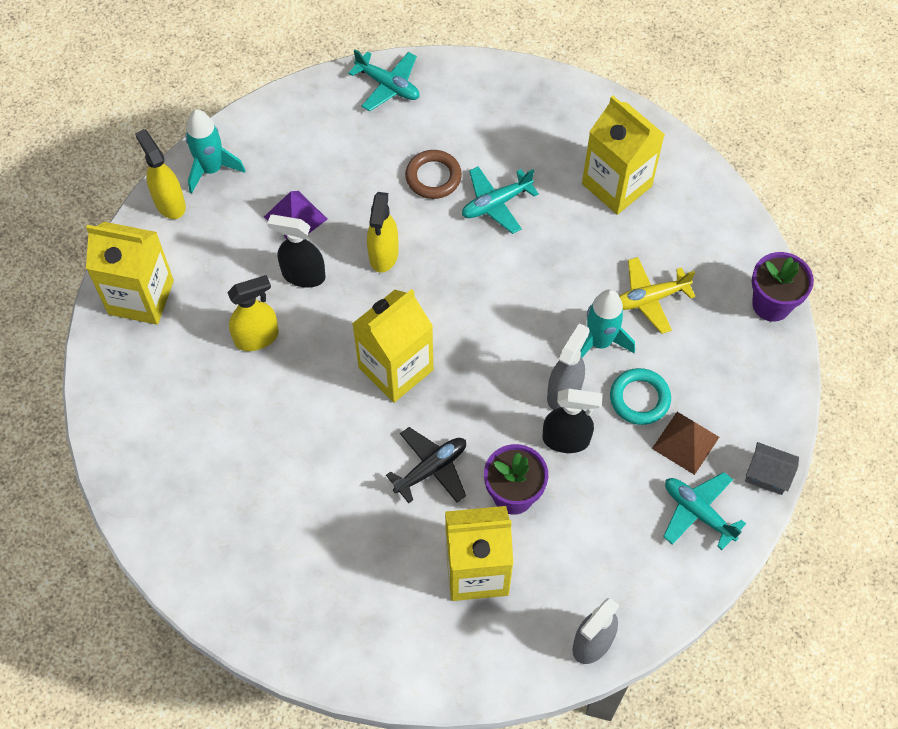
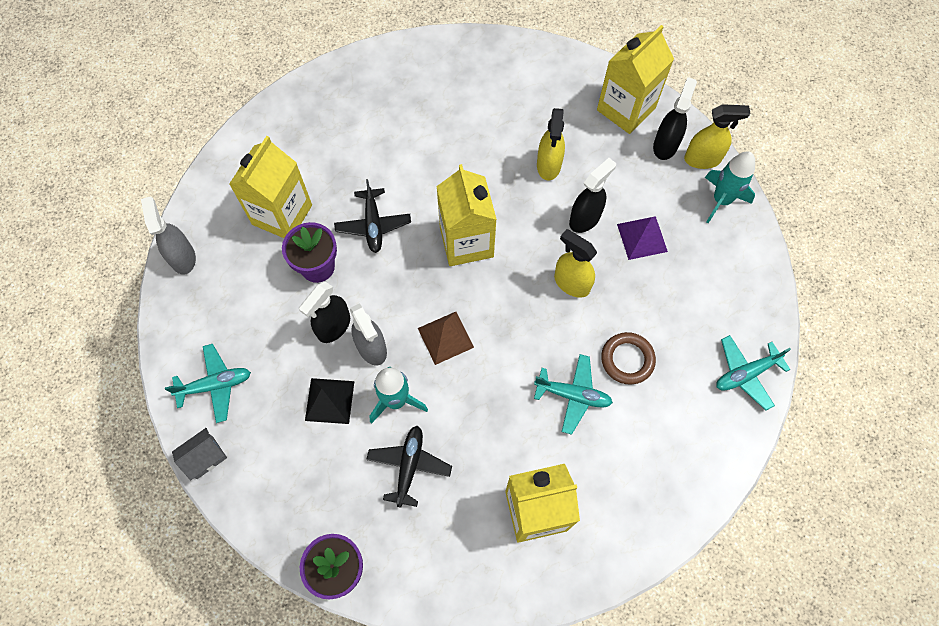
camera: 120 degrees right, 5 degrees up
(170, 242) = (665, 145): none -> black spray bottle
(496, 203) = (573, 395): turquoise plane -> turquoise plane turned 105 degrees clockwise
(639, 398) = (329, 401): turquoise ring -> black pyramid
(649, 299) = (409, 466): yellow plane -> black plane
(685, 442) = (272, 412): brown pyramid -> brown pyramid (445, 337)

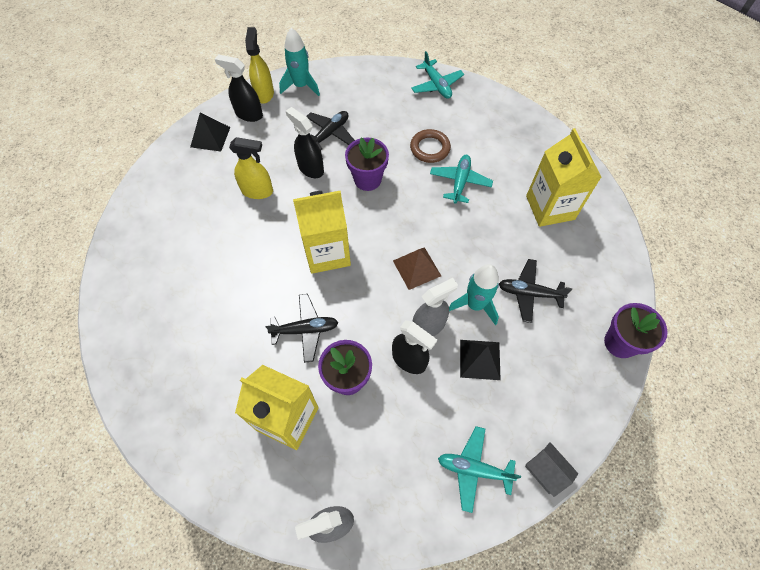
camera: 90 degrees left, 5 degrees down
(215, 385) = (474, 469): turquoise plane -> turquoise plane turned 60 degrees counterclockwise
(571, 283) = (367, 179): yellow spray bottle -> purple flower pot
(626, 109) = (210, 137): yellow carton -> black pyramid
(642, 237) = (330, 134): purple pyramid -> black plane

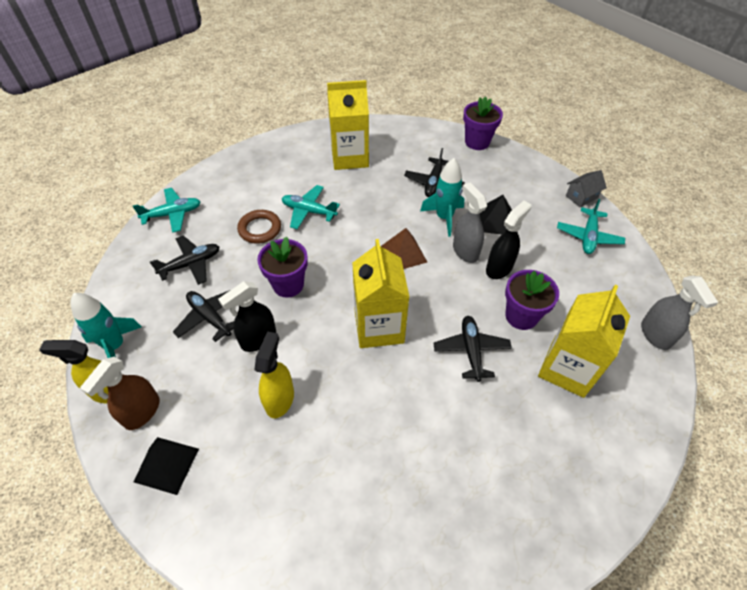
camera: 85 degrees left, 10 degrees down
(249, 114) = (142, 412): black spray bottle -> brown spray bottle
(382, 110) = (191, 264): none -> black plane

